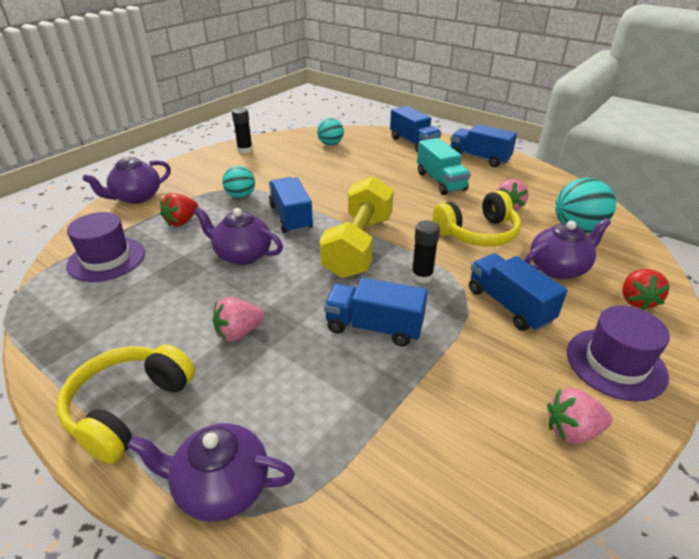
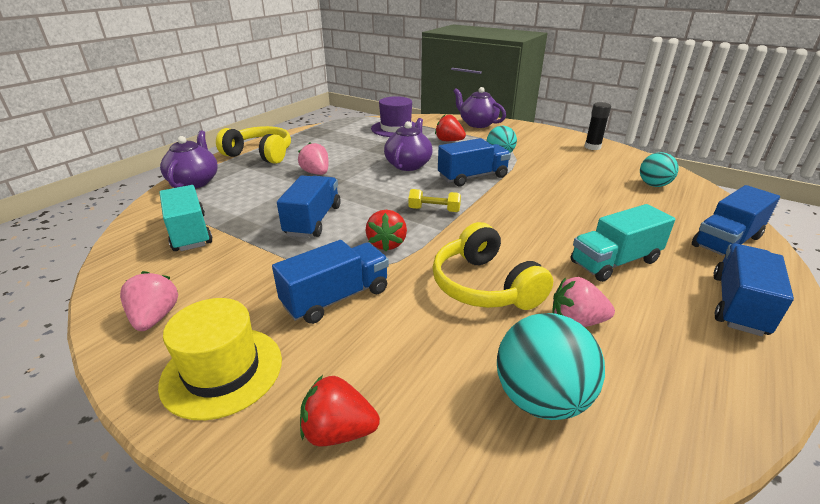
camera: 85 degrees right, 5 degrees down
(359, 245) = (434, 210): yellow dumbbell -> yellow dumbbell, size x0.42
(400, 445) = (190, 233): none -> turquoise truck
(422, 276) = (387, 244): black glue stick -> red strawberry
(558, 268) = (415, 353): purple teapot -> none
(615, 363) = (222, 371): purple hat -> yellow hat

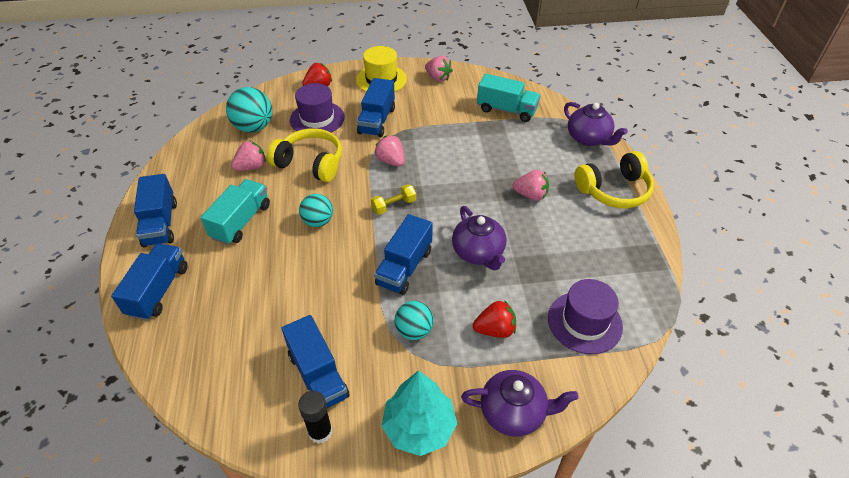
camera: 140 degrees right, 15 degrees up
(313, 220) = (457, 153): blue truck -> blue truck (318, 375)
(387, 244) = (391, 161): red strawberry -> pink strawberry
(414, 351) = (317, 118): none -> purple hat
(532, 134) = (419, 427): none -> turquoise tree
(653, 185) = (225, 360): turquoise ball -> turquoise ball (318, 221)

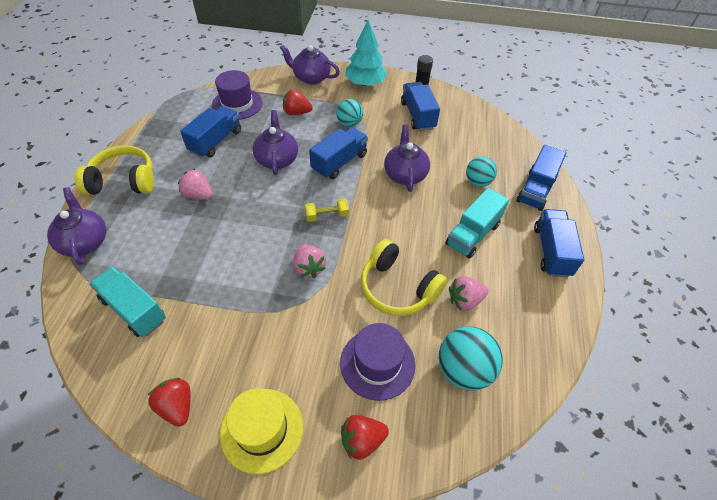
camera: 165 degrees left, 5 degrees up
(318, 221) = (400, 217): turquoise ball -> turquoise ball (478, 182)
(321, 271) = (405, 174): none -> purple teapot
(377, 121) = (301, 337): blue truck -> blue truck (216, 141)
(438, 78) = (177, 406): pink strawberry -> red strawberry

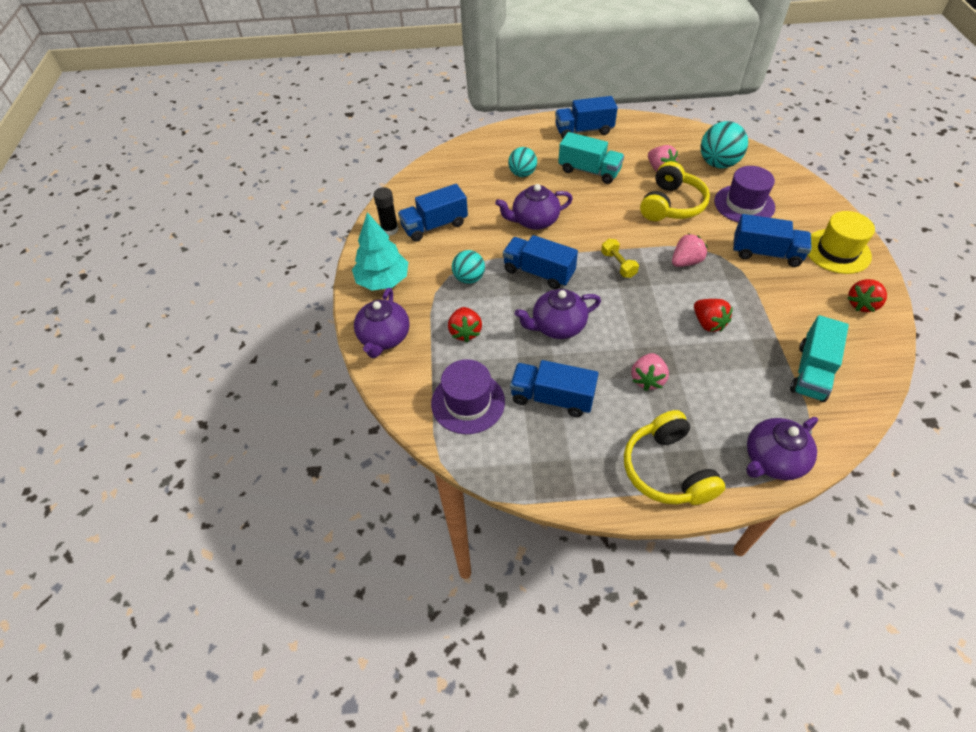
camera: 100 degrees left, 0 degrees up
(362, 440) = (803, 201): red strawberry -> red strawberry (708, 323)
(536, 190) = (516, 141): blue truck -> blue truck (766, 253)

